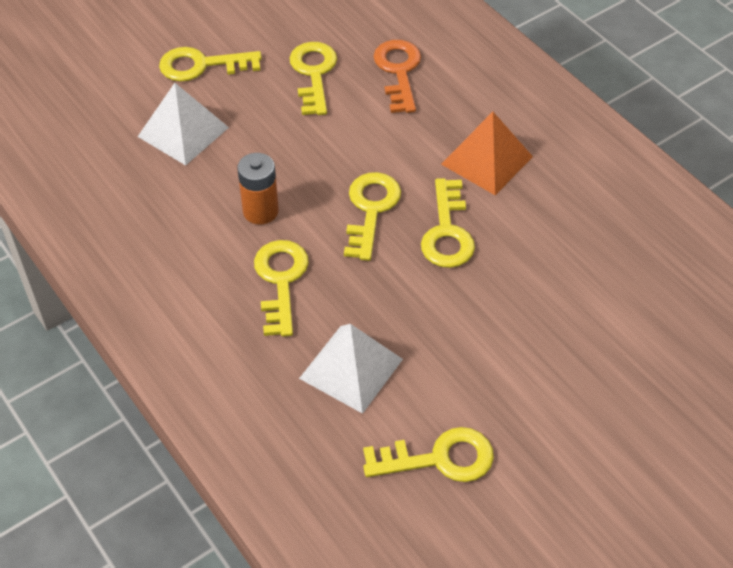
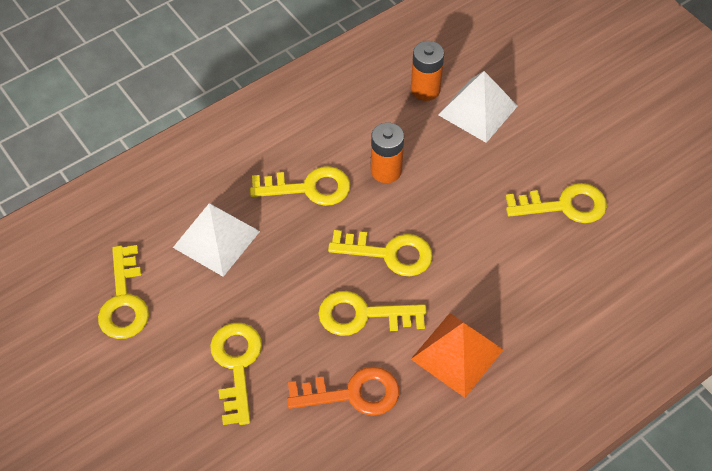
camera: 90 degrees right, 5 degrees up
(147, 175) = (425, 89): none -> orange battery
(202, 65) = (564, 118): yellow key -> yellow key (236, 365)
(398, 72) = (576, 278): orange key -> orange key (352, 393)

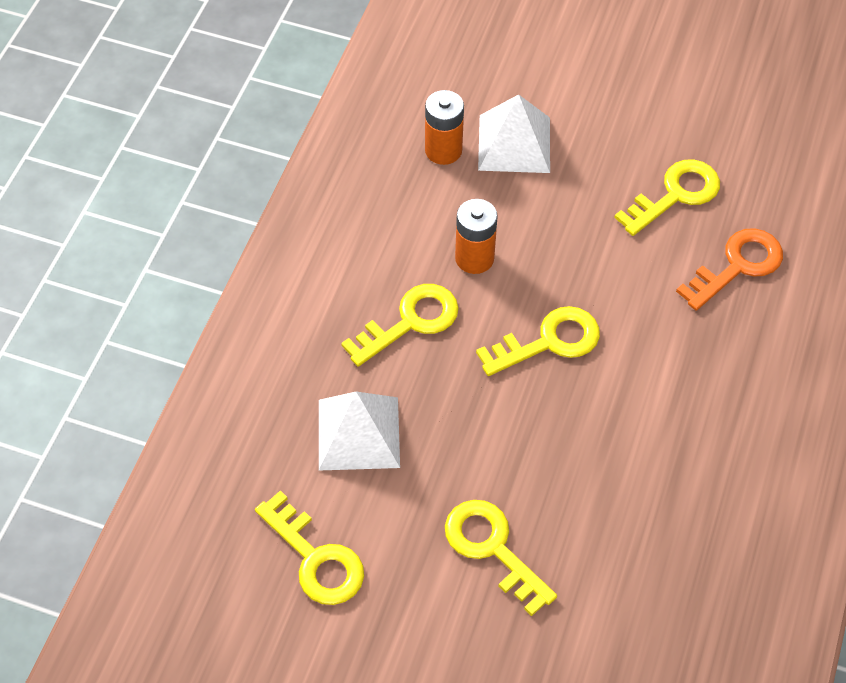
camera: 35 degrees left, 0 degrees up
(352, 393) = (629, 503): orange key -> orange key (737, 266)
(363, 315) = (575, 419): yellow key -> none
(457, 354) = (695, 402): orange pyramid -> none

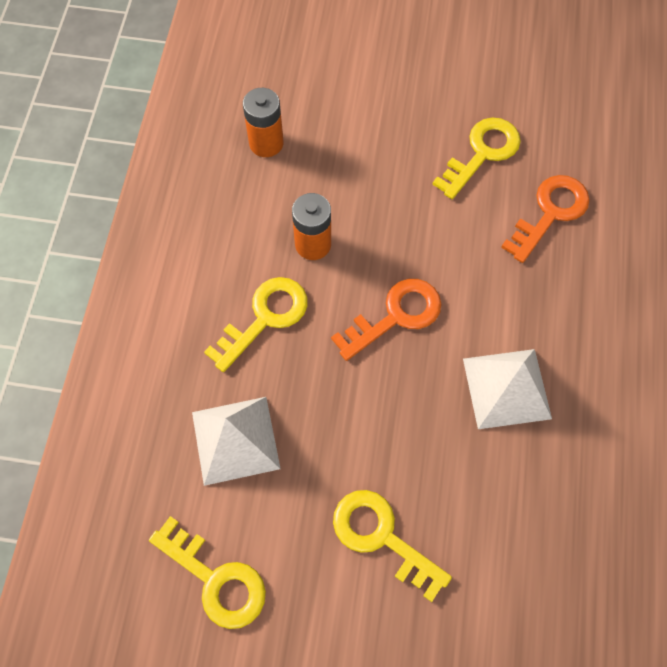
camera: 10 degrees left, 10 degrees up
(514, 143) = (329, 126): white pyramid -> white pyramid (506, 388)
(548, 342) = (395, 316): yellow key -> orange key

